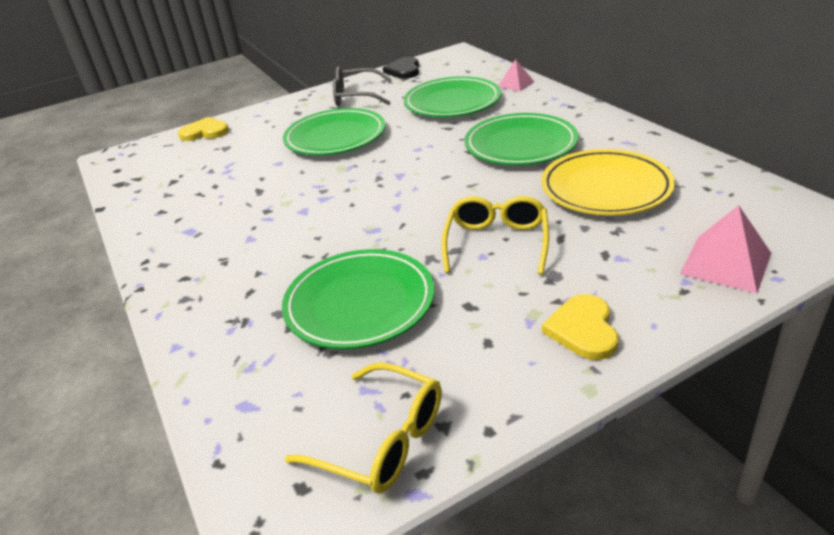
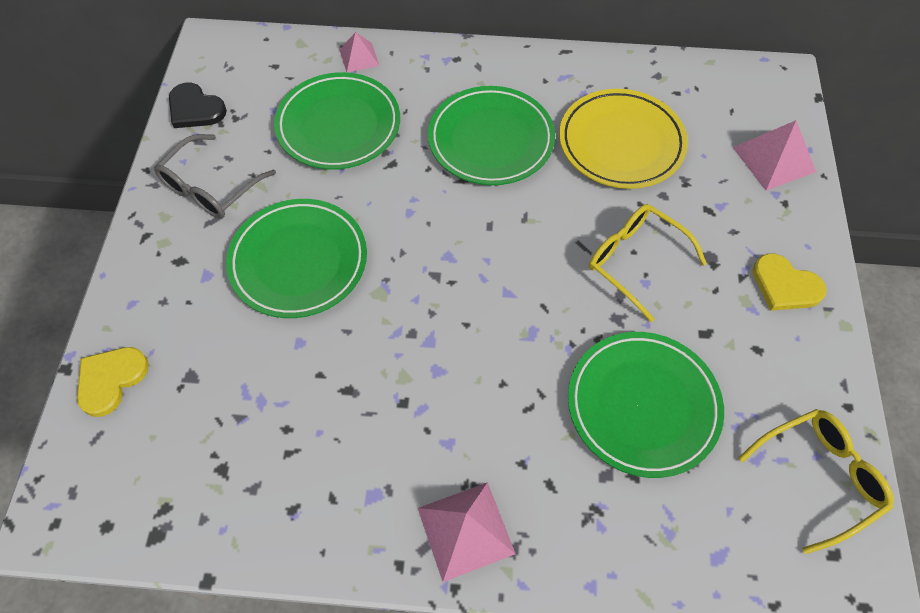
camera: 60 degrees left, 25 degrees up
(187, 273) = (465, 530): none -> pink pyramid

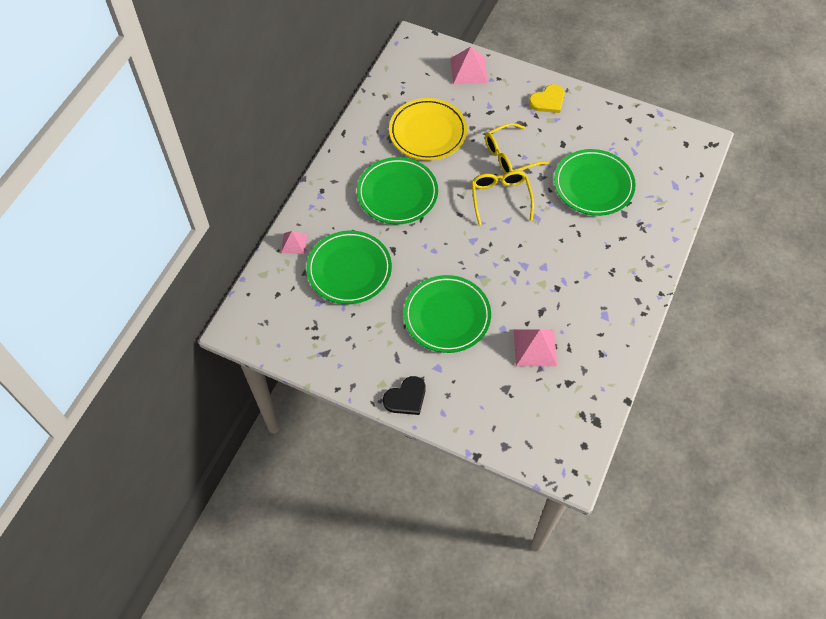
camera: 70 degrees left, 0 degrees up
(111, 380) = (493, 431): yellow heart -> none
(195, 109) = (295, 350): black heart -> black heart (406, 398)
(210, 188) = (369, 353): grey glasses -> none
(465, 530) = (634, 280): pink pyramid -> pink pyramid (535, 347)
(819, 477) = (650, 133): yellow glasses -> yellow glasses (500, 198)

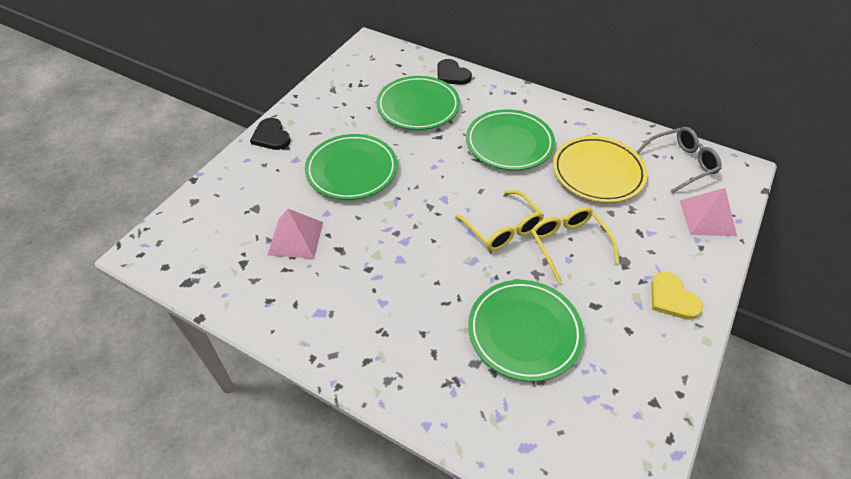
camera: 95 degrees right, 10 degrees down
(294, 243) = (452, 74): pink pyramid -> black heart
(410, 77) = (681, 163): none -> grey glasses
(500, 198) = (503, 229): yellow glasses -> yellow glasses turned 60 degrees clockwise

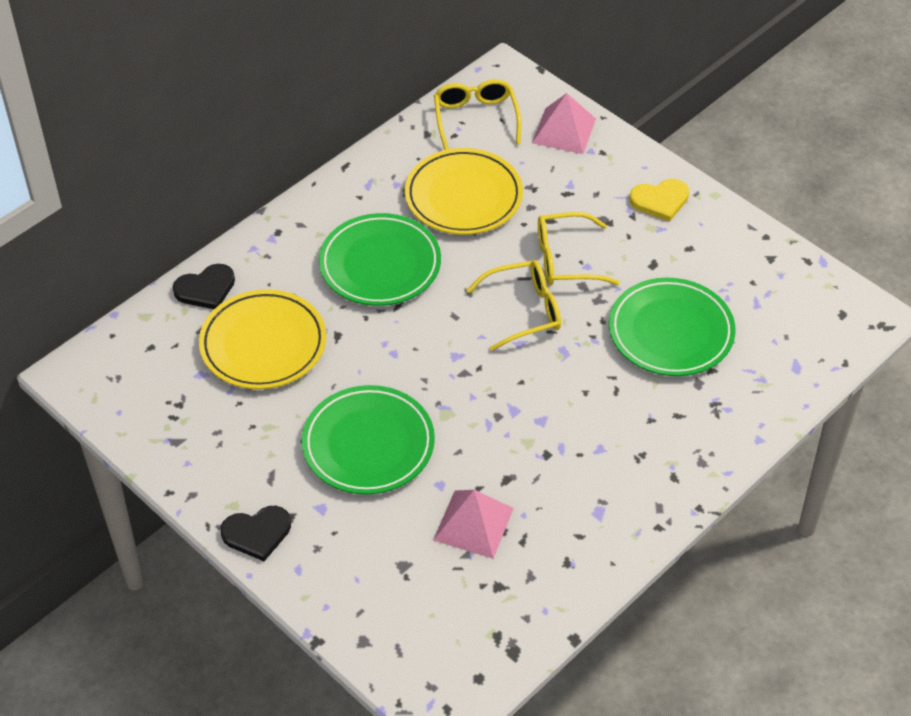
camera: 75 degrees left, 0 degrees up
(418, 107) = (263, 344): green plate -> yellow plate
(681, 163) = (475, 118): grey glasses -> yellow glasses

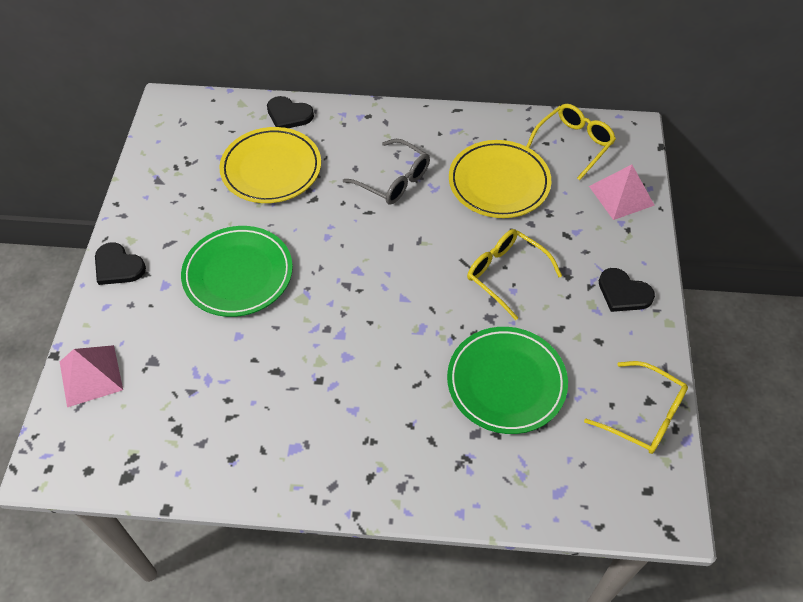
camera: 50 degrees right, 5 degrees up
(380, 264) = (394, 180): green plate -> grey glasses
(473, 524) = (220, 377): pink pyramid -> pink pyramid (91, 375)
(524, 311) = (435, 282): yellow glasses -> yellow glasses (644, 415)
(660, 200) = (623, 293): yellow heart -> black heart

